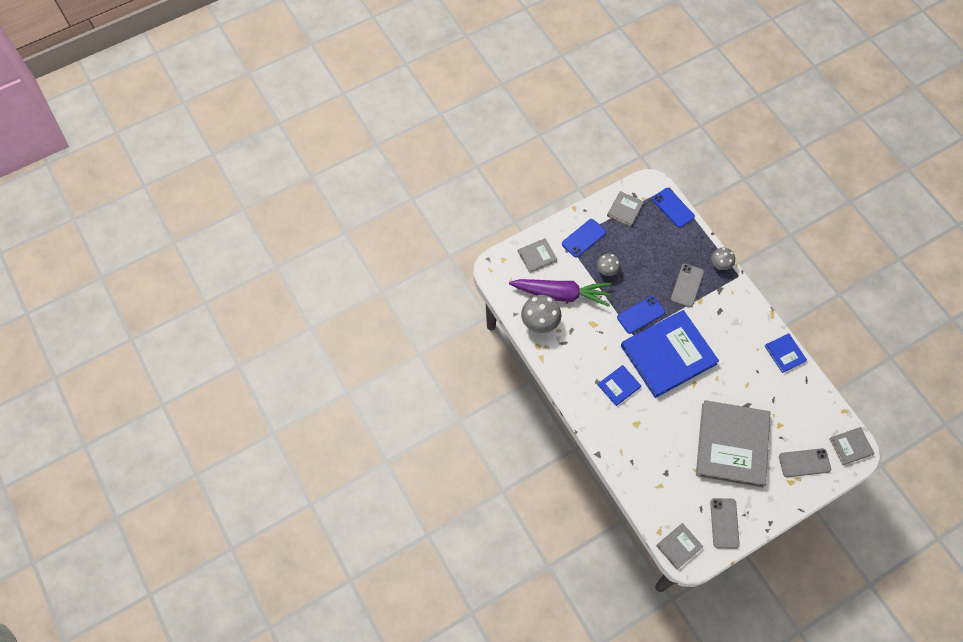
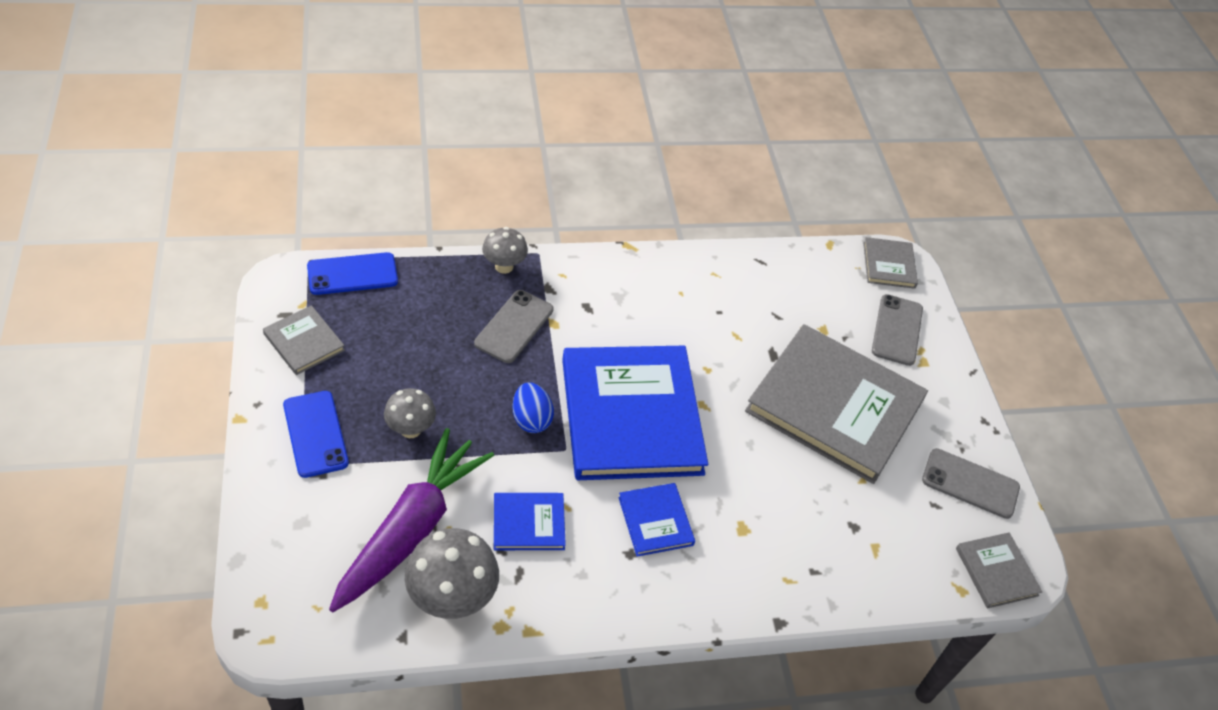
camera: 75 degrees left, 15 degrees down
(537, 256) = (298, 533): grey book -> none
(640, 315) = (531, 419): blue phone -> blue egg
(687, 285) = (514, 326): grey phone -> grey phone turned 75 degrees clockwise
(784, 353) = (705, 264): blue book -> blue book (528, 523)

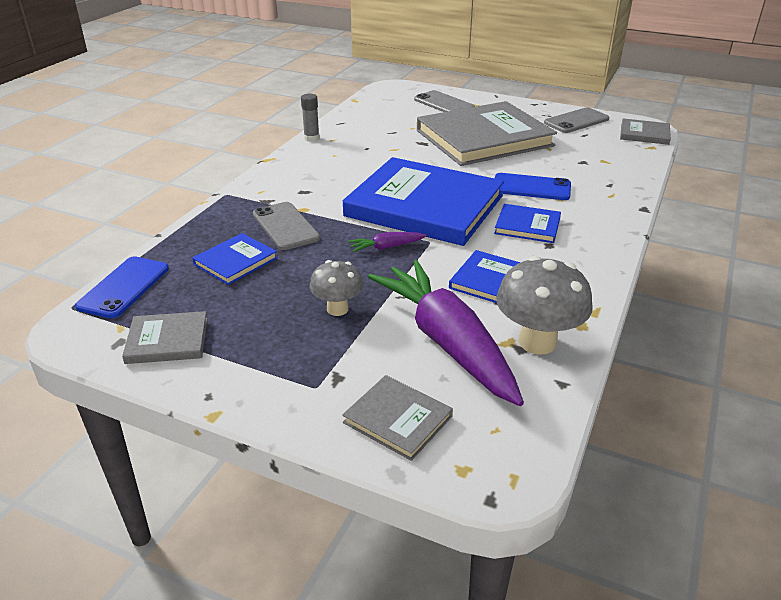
camera: 50 degrees left, 15 degrees down
(315, 434) = (286, 367): blue phone -> blue phone (531, 187)
(434, 323) = (235, 261): none -> blue book
(504, 266) = (219, 212): grey mushroom -> none
(531, 419) = (386, 247): blue egg -> purple carrot
(702, 256) = (311, 138): none -> grey glue stick
(888, 265) = (392, 90): grey book -> grey book (397, 419)

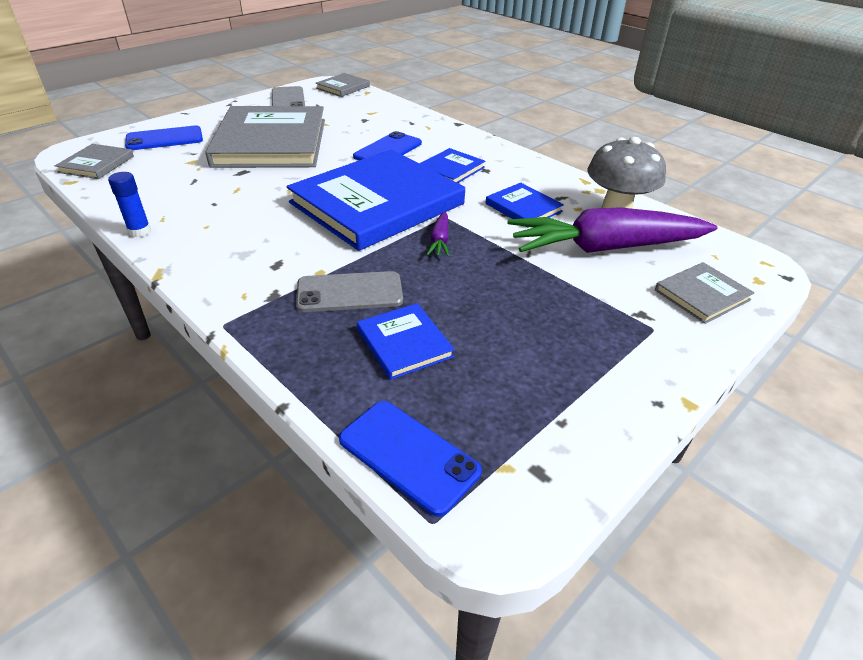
camera: 70 degrees left, 5 degrees up
(167, 340) = (550, 423): grey book -> grey book (96, 164)
(311, 138) = (139, 231): grey glue stick -> blue glue stick
(337, 309) = (535, 291): grey mushroom -> none
(444, 104) = (164, 139): grey phone -> blue phone

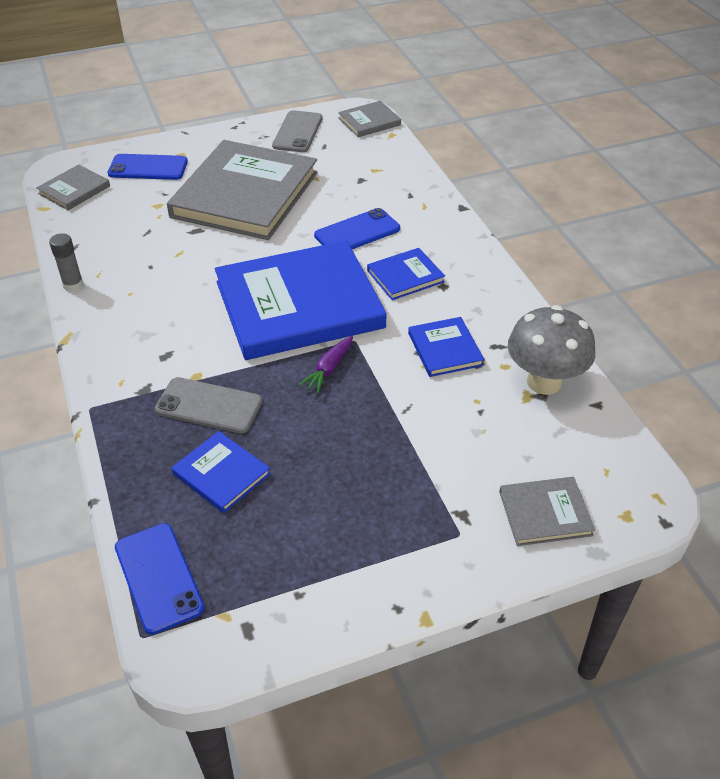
camera: 25 degrees right, 5 degrees up
(139, 231) = (73, 285): blue glue stick -> grey glue stick
(404, 343) = (221, 474): blue book -> blue book turned 45 degrees counterclockwise
(605, 248) = (491, 426): purple carrot -> none

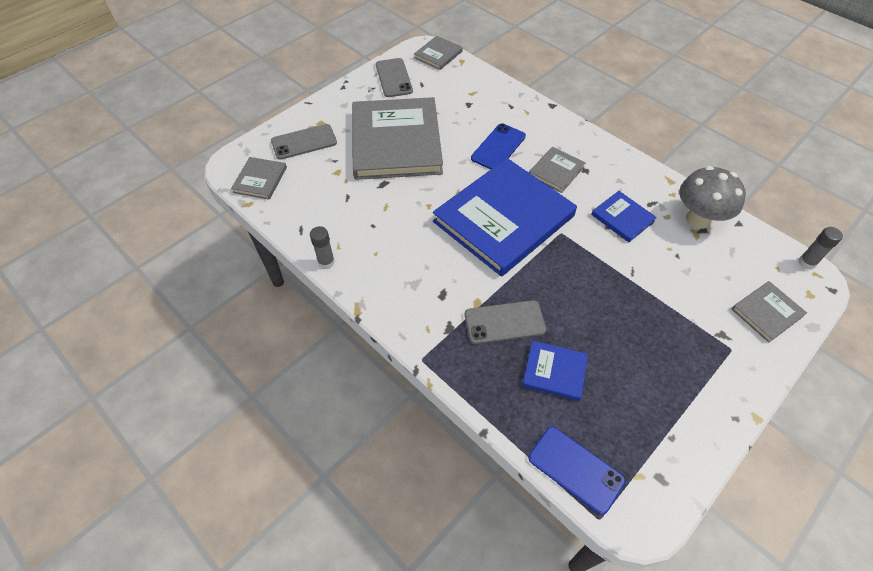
camera: 25 degrees left, 10 degrees up
(148, 168) = (304, 142): blue phone -> grey phone
(328, 369) = (561, 261): purple carrot -> none
(405, 276) = (556, 171): blue book -> grey book
(655, 479) = (806, 262): none -> grey glue stick

